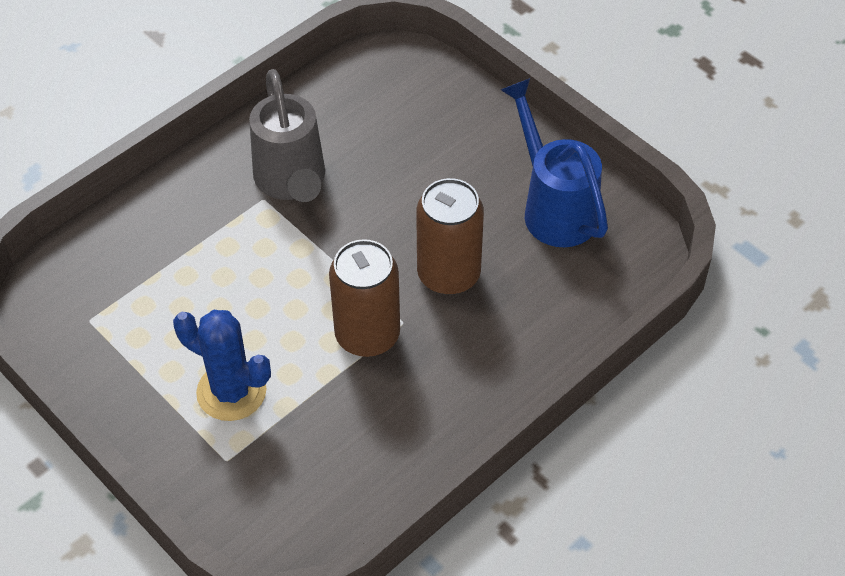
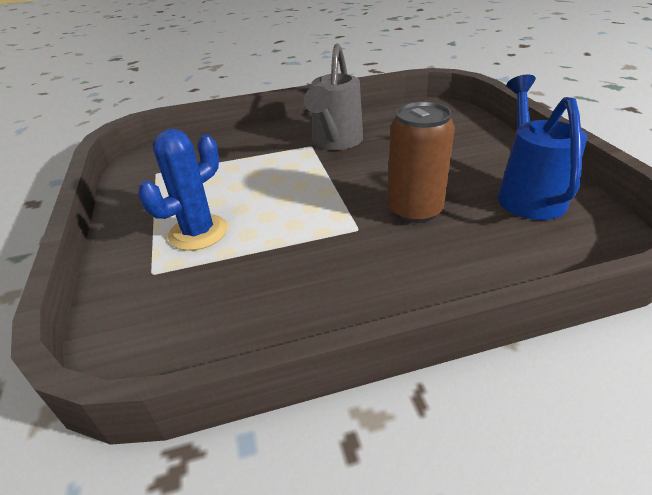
camera: 30 degrees right, 15 degrees down
(231, 392) = (198, 232): blue cactus -> blue cactus turned 75 degrees clockwise
(367, 335) = (324, 228): brown can -> none

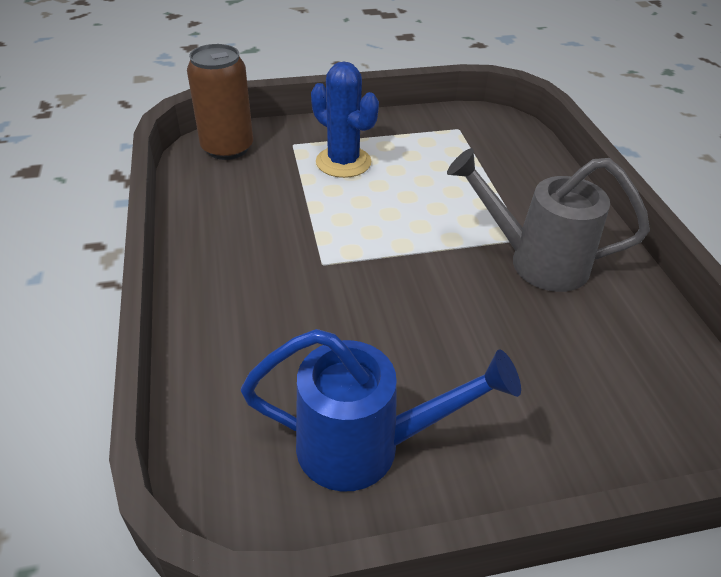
camera: 90 degrees right, 5 degrees up
(414, 210) = (347, 314): brown can -> brown can (227, 148)

